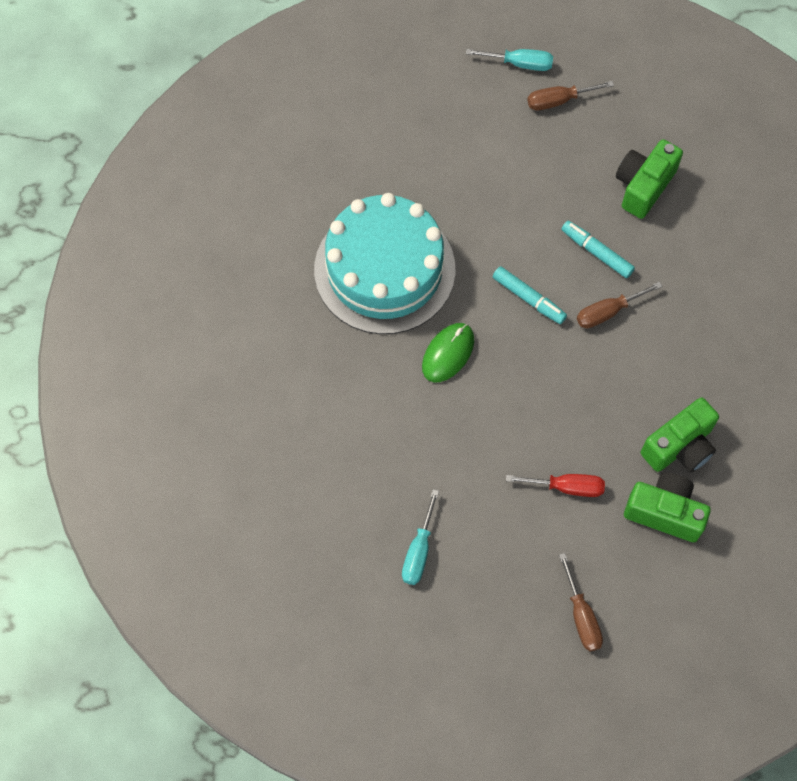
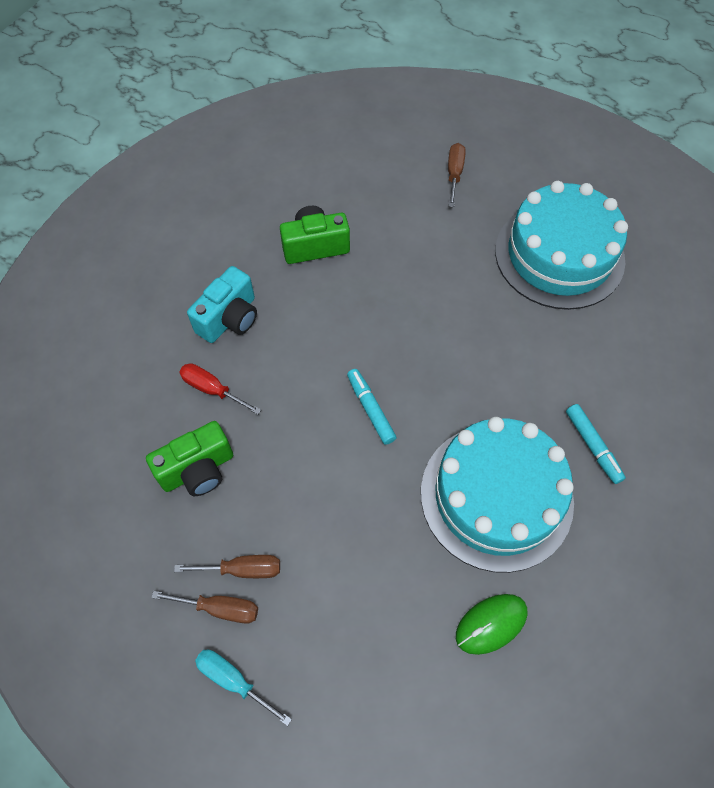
camera: 155 degrees left, 5 degrees down
(418, 551) = (559, 255): turquoise screwdriver -> turquoise cake
(448, 353) = (469, 391): green mouse -> green mouse (491, 624)
(567, 487) = (420, 253): red screwdriver -> red screwdriver (212, 389)
(596, 252) = (283, 425): turquoise marker -> turquoise marker (592, 446)
(607, 312) = (307, 368): brown screwdriver -> brown screwdriver (243, 569)
(664, 512) = (355, 210): green camera -> none
(710, 329) = (229, 318): none -> turquoise camera

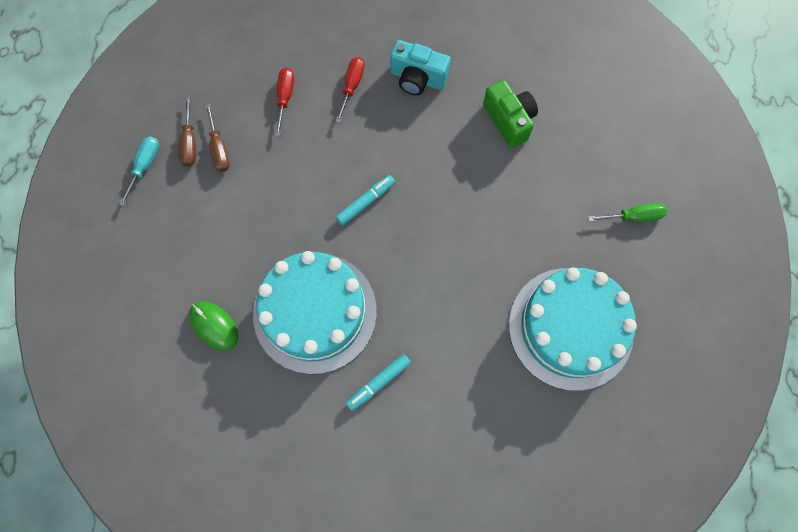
camera: 75 degrees right, 10 degrees up
(198, 470) = (285, 97): green camera -> red screwdriver
(454, 174) = (634, 216): brown screwdriver -> green screwdriver

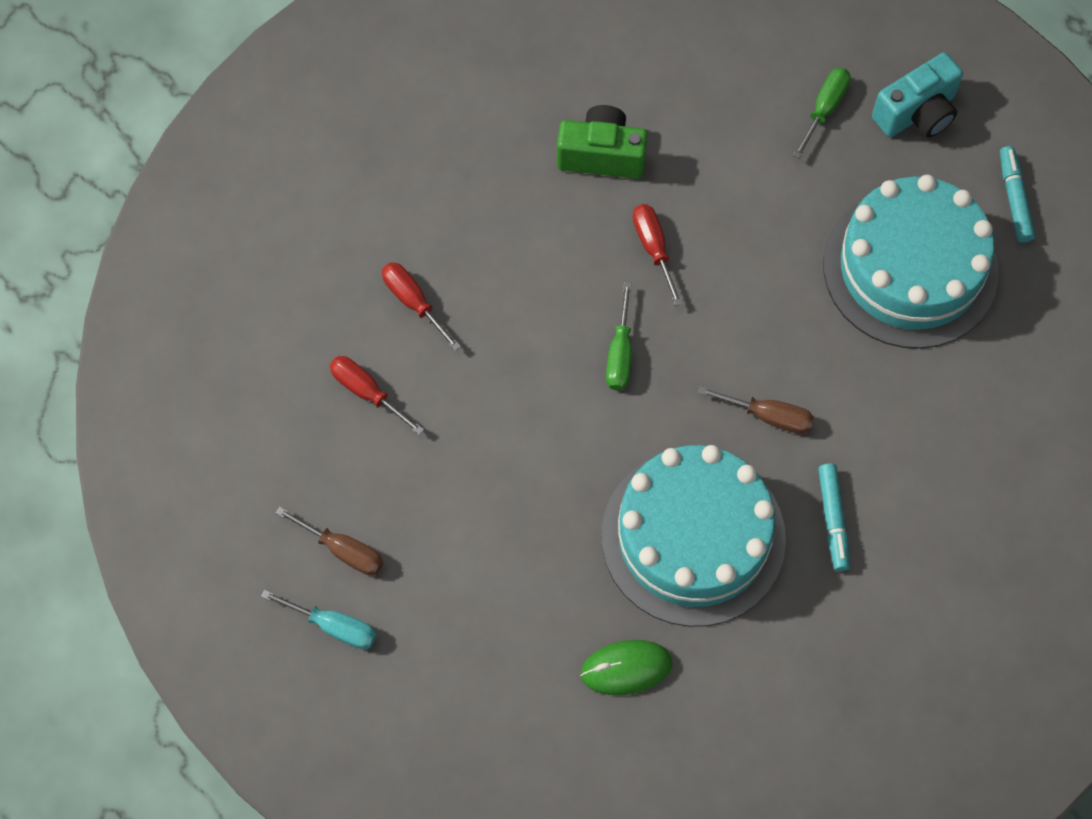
camera: 55 degrees left, 5 degrees down
(145, 166) = (334, 627): turquoise screwdriver -> turquoise screwdriver turned 150 degrees clockwise
(219, 149) = (380, 518): brown screwdriver -> brown screwdriver (768, 416)
(366, 202) = (589, 387): turquoise marker -> turquoise marker (1014, 198)
(397, 205) = (620, 353): none -> green screwdriver
(417, 78) = (463, 219): turquoise camera -> turquoise camera (917, 113)
(474, 182) = (653, 248): none -> red screwdriver

